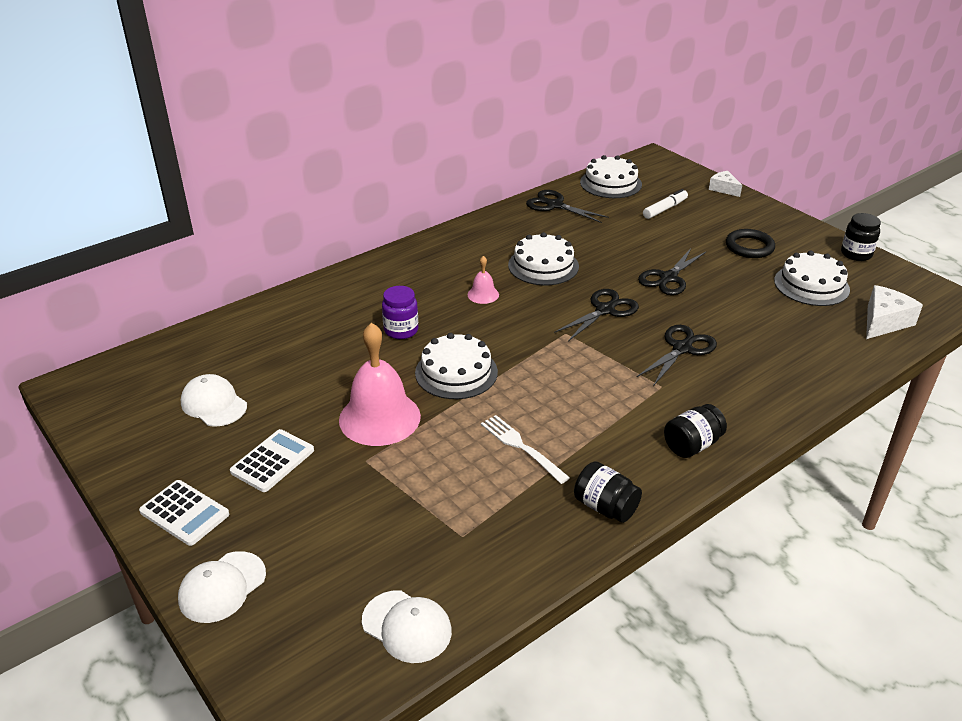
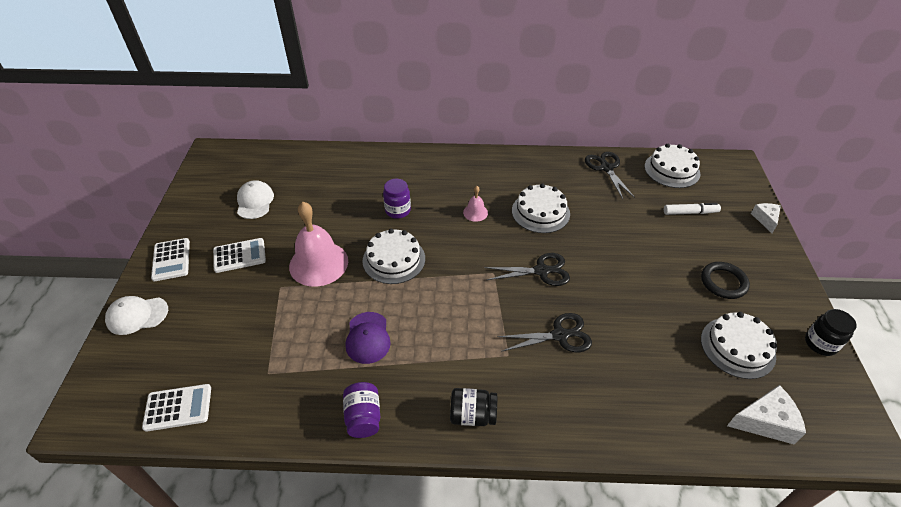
camera: 40 degrees right, 10 degrees up
(407, 626) = (178, 408): white cap -> white calculator
(521, 447) = (368, 338): white fork -> purple cap
(605, 507) = (363, 417): black jar -> purple jar
(668, 278) = (620, 272): black scissors -> none

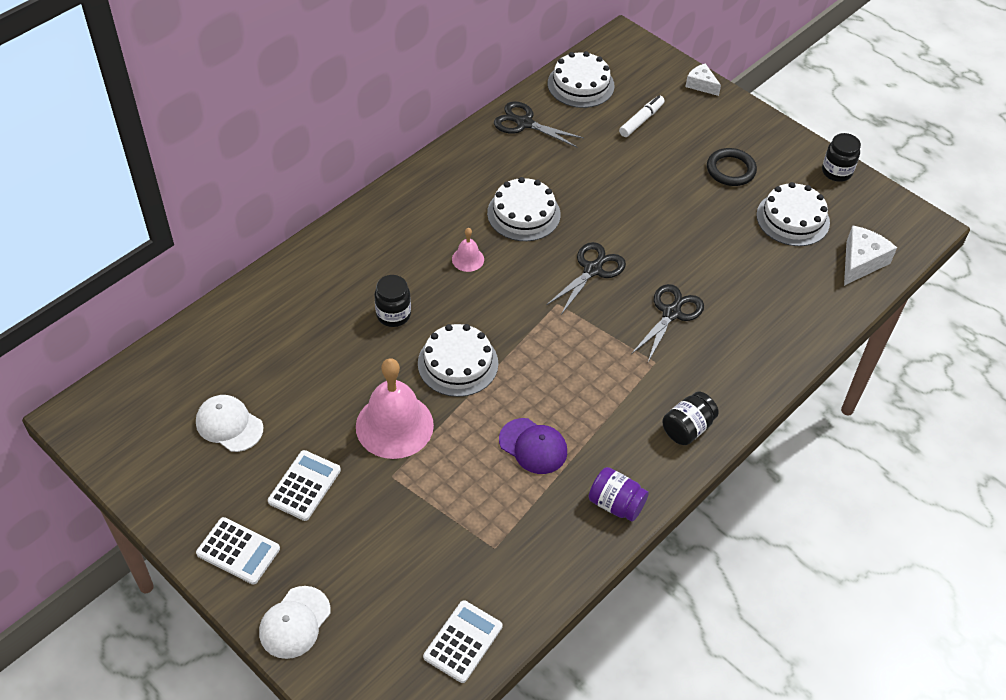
camera: 50 degrees left, 5 degrees up
(398, 210) = (393, 315): purple jar -> black jar

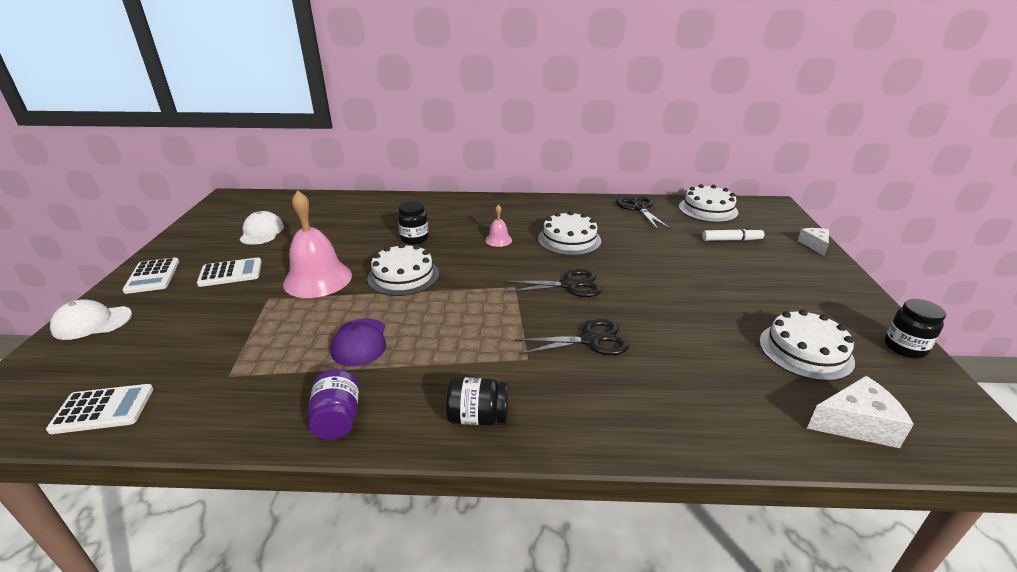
camera: 50 degrees right, 20 degrees down
(730, 170) = (778, 294): black ring -> none

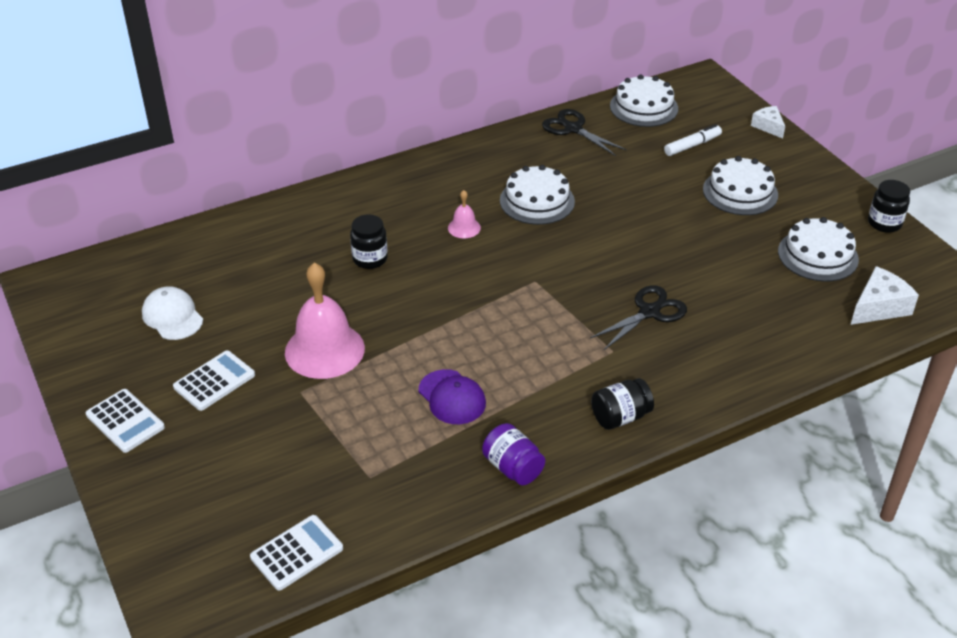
camera: 30 degrees left, 10 degrees up
(92, 322) = (144, 494): white cap -> none
(403, 276) = (411, 311): white cake -> white cake (740, 192)
(569, 285) = (584, 260): black scissors -> none

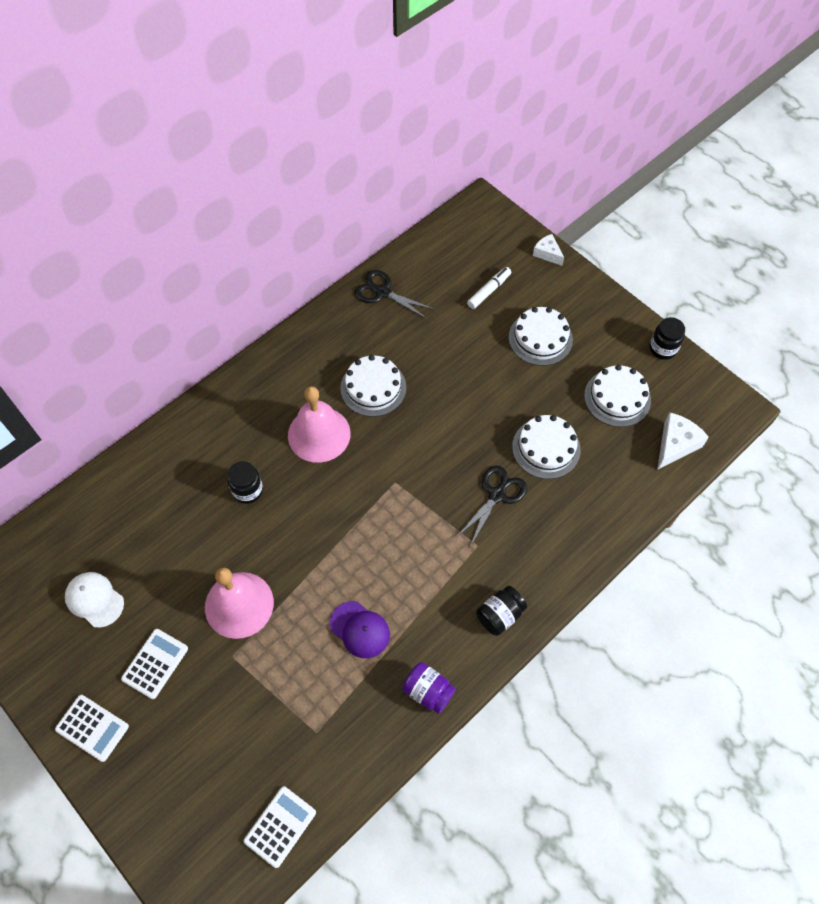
camera: 15 degrees left, 20 degrees up
(464, 228) = (319, 434): pink bell -> pink bell, size x2.17
(644, 107) = (437, 252): white cake -> white cake (546, 448)

